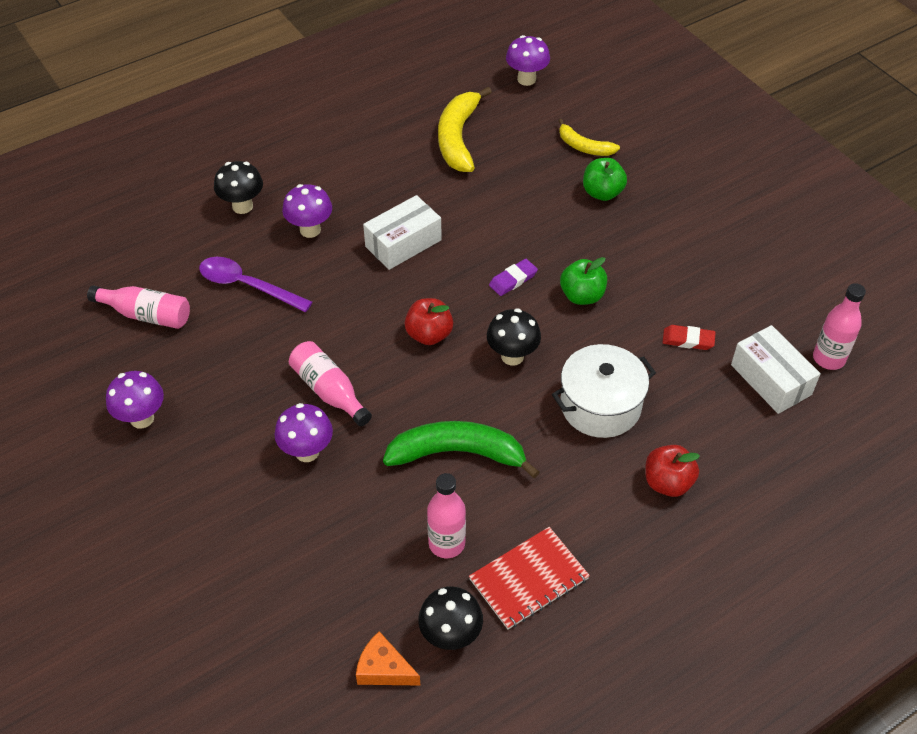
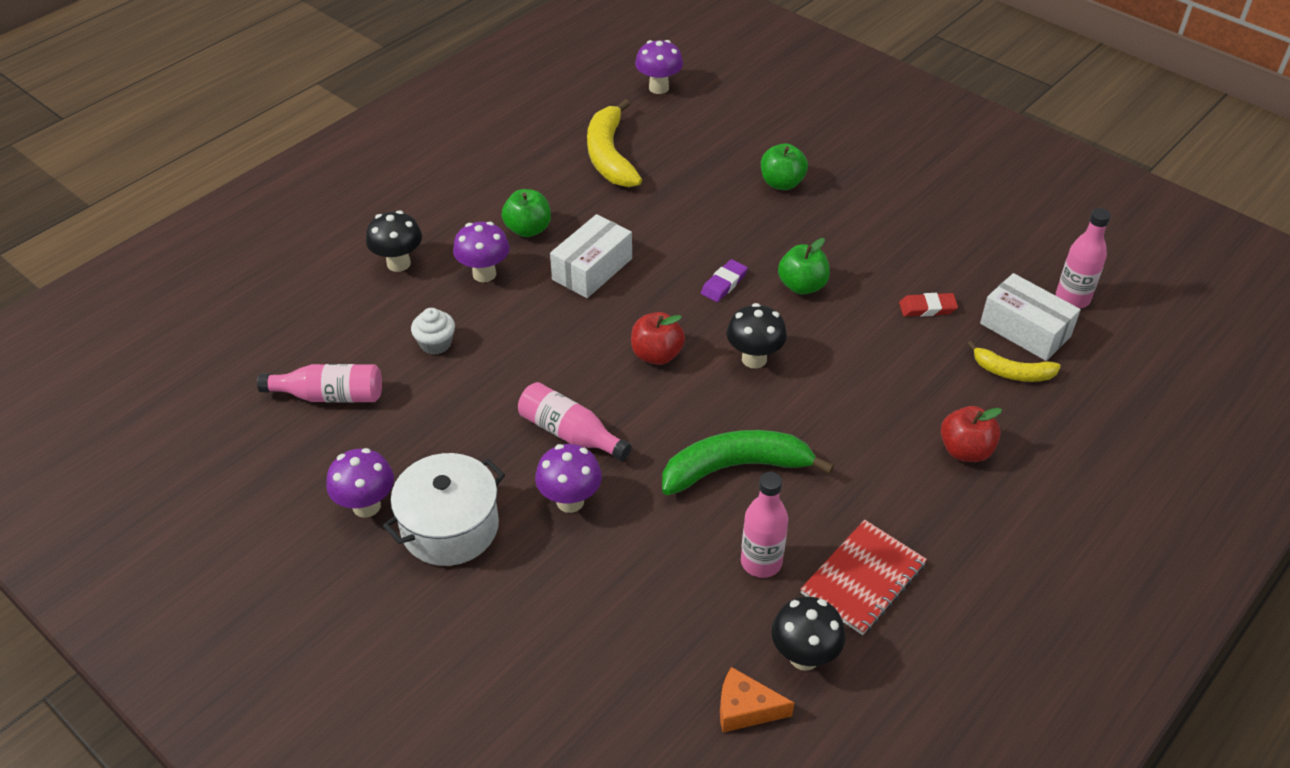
camera: 15 degrees left, 5 degrees down
(247, 286) = (435, 343): purple spoon -> white cupcake
(362, 195) = (528, 229): none -> green apple
(584, 146) = (744, 142): yellow banana -> yellow banana (1011, 372)
(600, 405) = (865, 389): white pot -> white pot (450, 527)

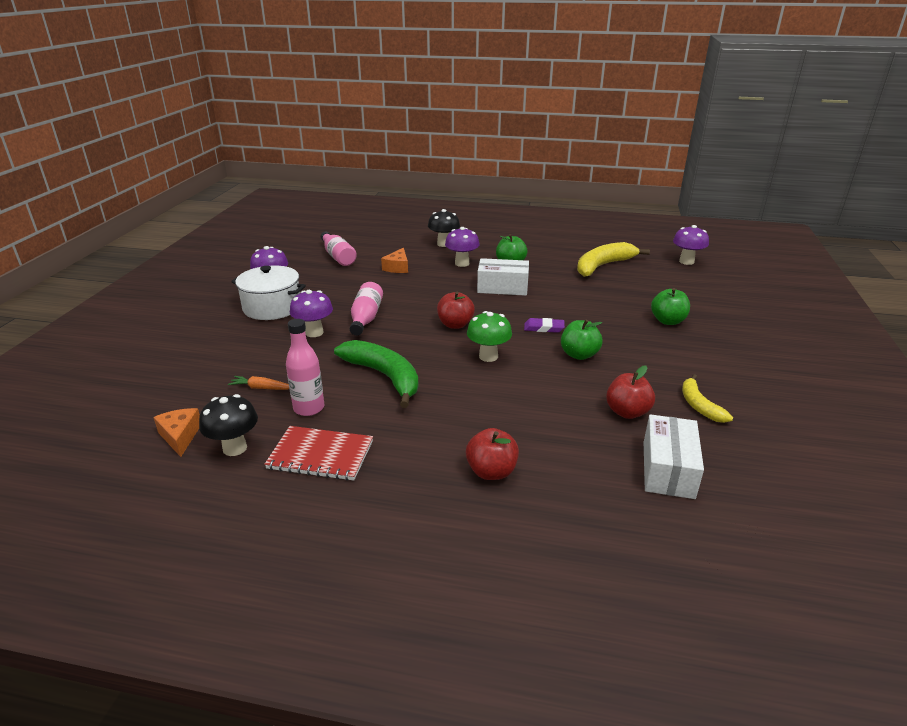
camera: 60 degrees right, 15 degrees down
(435, 343) = (397, 267): white cupcake -> orange cheese
(682, 598) = (261, 388): none -> orange carrot
(754, 359) = (488, 356): black mushroom -> green mushroom
(927, 308) = (627, 412): red eraser -> red apple
(1011, 372) = (607, 474): yellow banana -> yellow banana (699, 405)
(1072, 299) = (745, 488): pink bottle -> none

